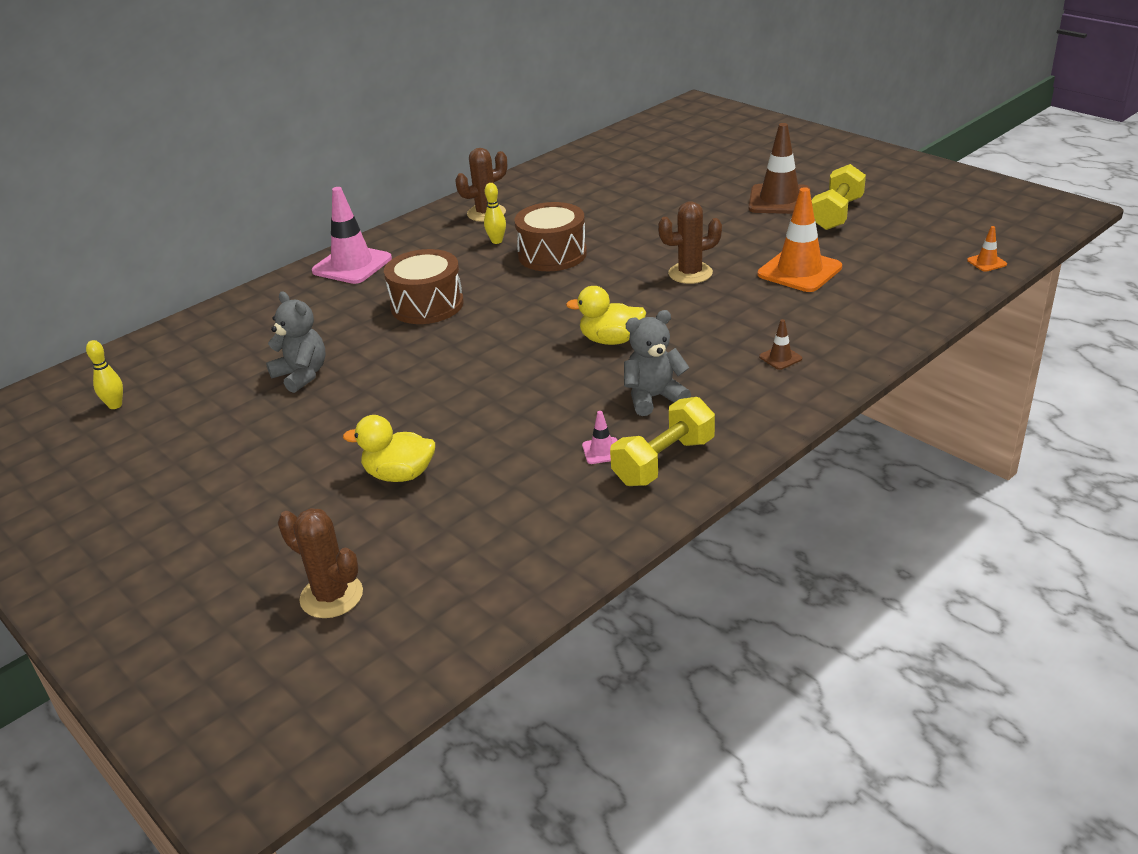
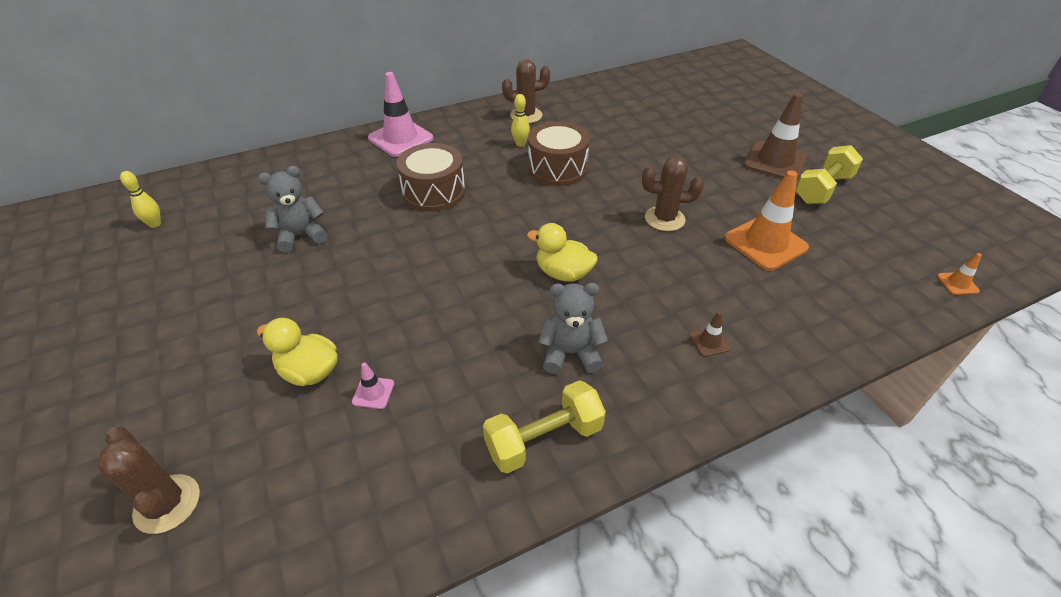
camera: 15 degrees right, 10 degrees up
(302, 375) = (301, 235): grey teddy bear -> grey teddy bear turned 90 degrees counterclockwise
(602, 451) = (493, 404): pink traffic cone -> pink traffic cone (373, 392)

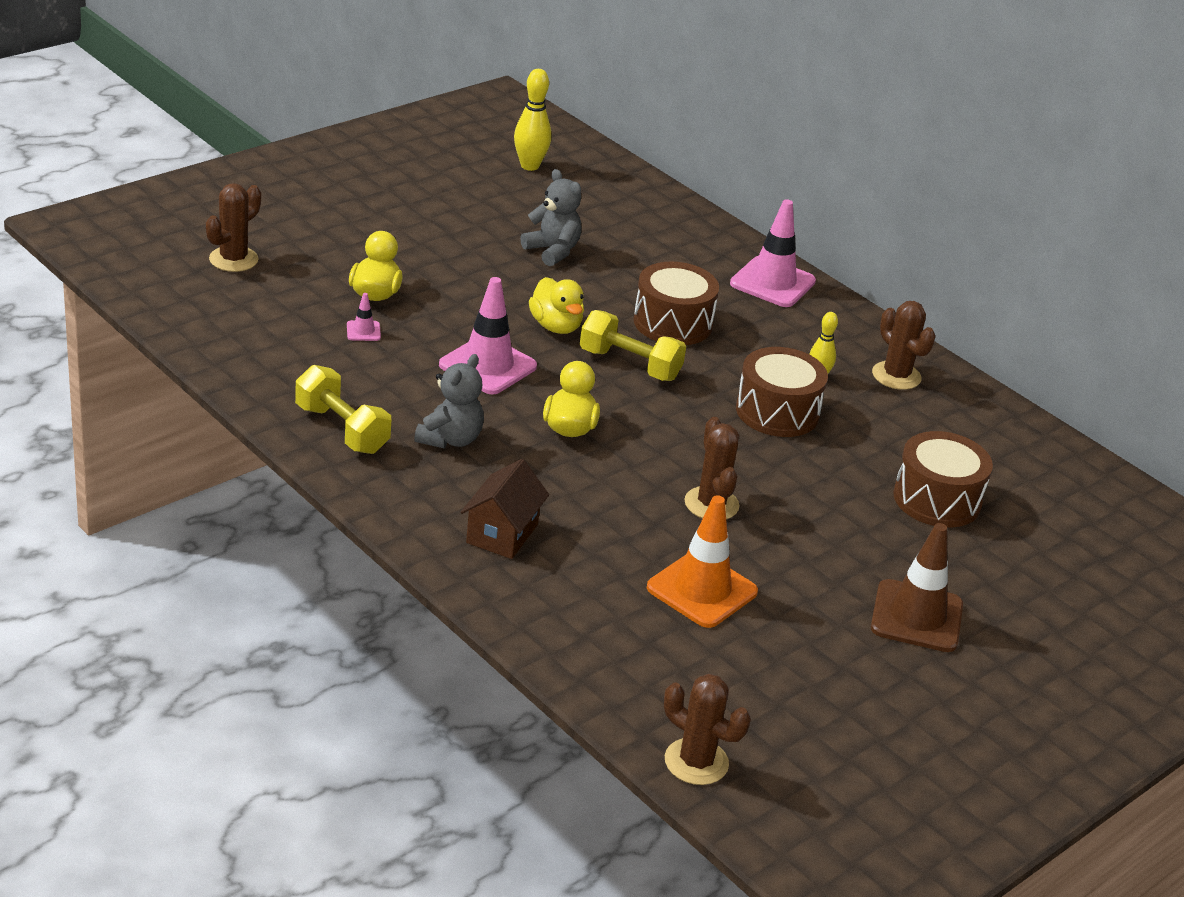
camera: 70 degrees right, 10 degrees down
(155, 224) = (529, 166): yellow bowling pin -> yellow bowling pin, size x1.58
(415, 254) = (556, 326): none -> yellow duck
(461, 308) = (488, 366): none -> pink traffic cone
(570, 353) = (450, 439): grey teddy bear -> grey teddy bear turned 45 degrees clockwise
(657, 129) = (937, 499): none -> brown drum
(709, 342) = (502, 533): brown traffic cone -> brown house
(822, 189) = (865, 660): yellow dumbbell -> yellow dumbbell (629, 365)
(957, 283) = (696, 762): orange traffic cone -> brown cactus

